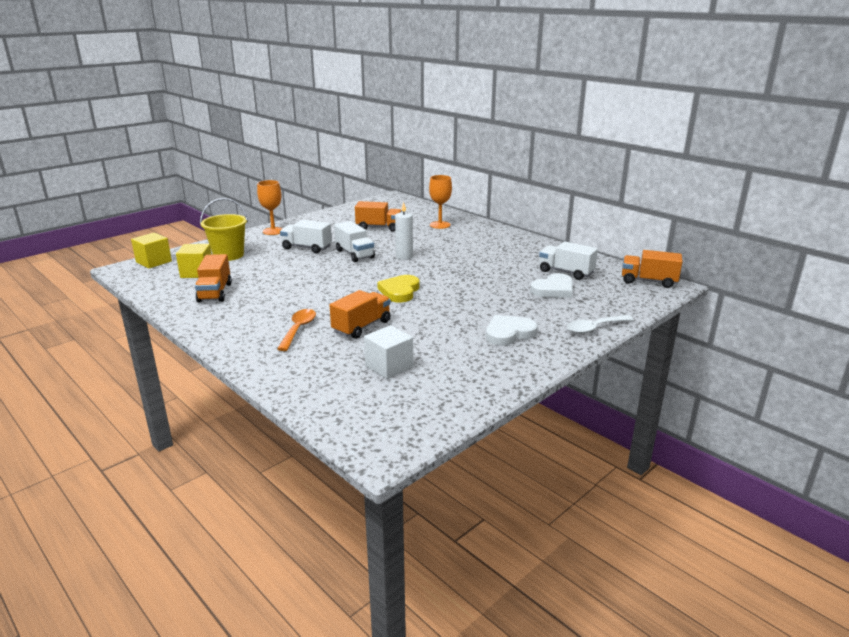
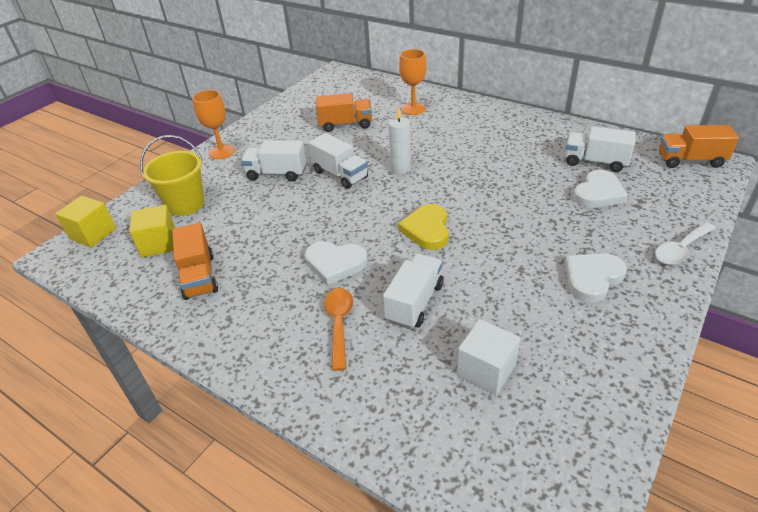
camera: 10 degrees left, 15 degrees up
(317, 299) = (335, 264): none -> white heart
(362, 327) = (414, 302): orange truck -> white truck

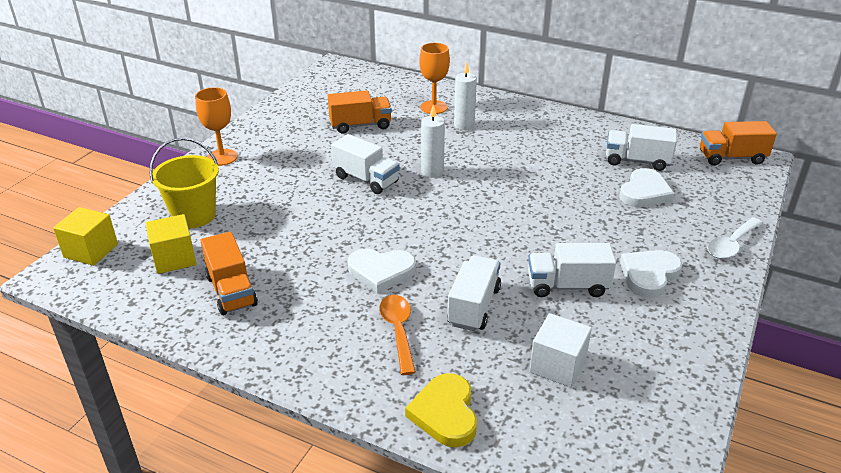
camera: 10 degrees left, 5 degrees down
(277, 174) = (293, 180): white truck -> white truck (567, 286)
(427, 229) = (473, 234): yellow heart -> yellow heart (445, 413)
(437, 126) = (464, 125): none -> white candle

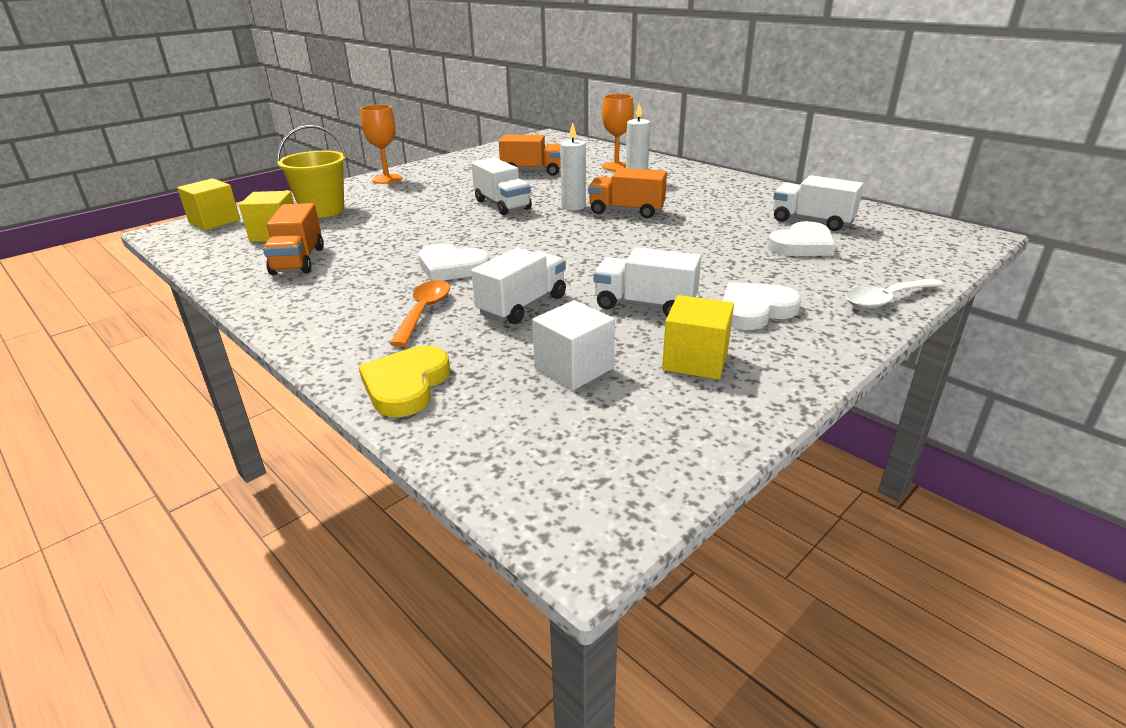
camera: 20 degrees right, 5 degrees down
(637, 337) = (695, 360): none -> yellow cube
(731, 158) = (938, 231): orange truck -> orange truck (626, 211)

